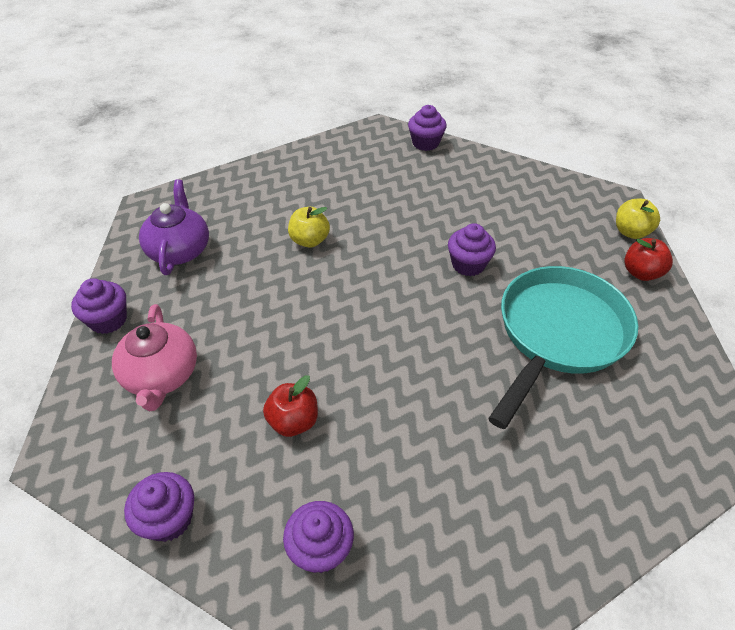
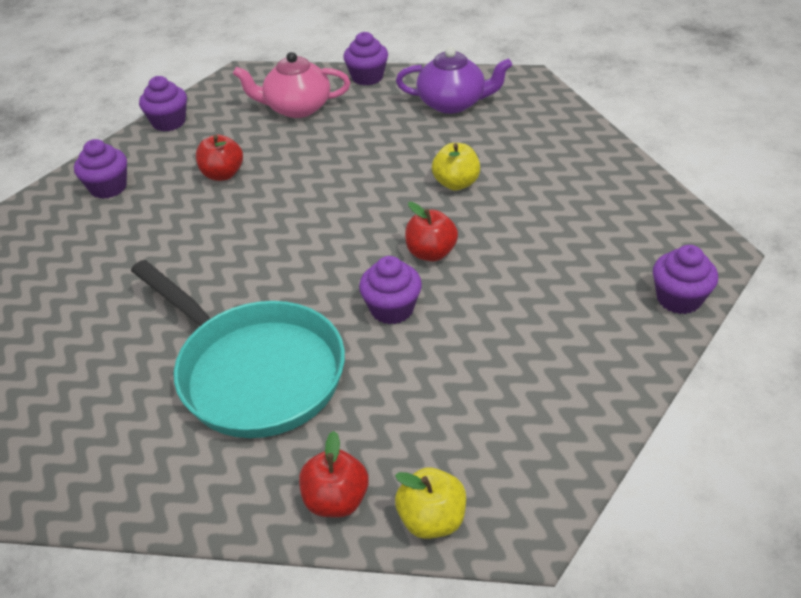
camera: 100 degrees right, 5 degrees down
(401, 249) = (431, 253): none -> red apple

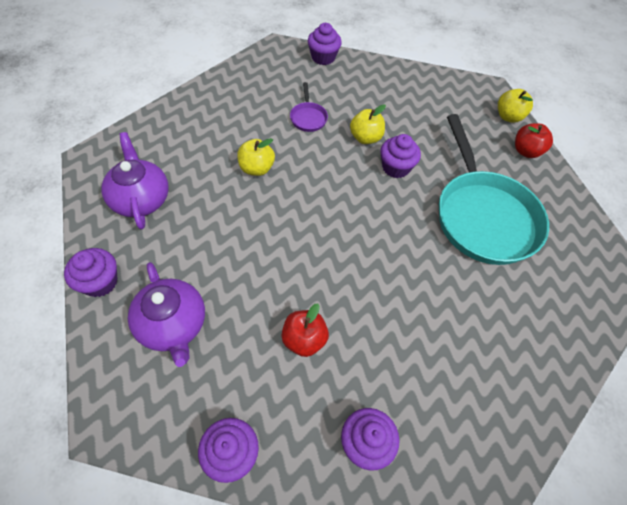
camera: 120 degrees left, 15 degrees up
(254, 372) = (483, 216): turquoise pan -> turquoise pan turned 150 degrees clockwise
(296, 108) = (173, 325): pink teapot -> purple teapot
(431, 253) = (337, 163): red apple -> none
(465, 294) = (365, 138): none -> yellow apple
(531, 246) = (308, 117): none -> purple pan

